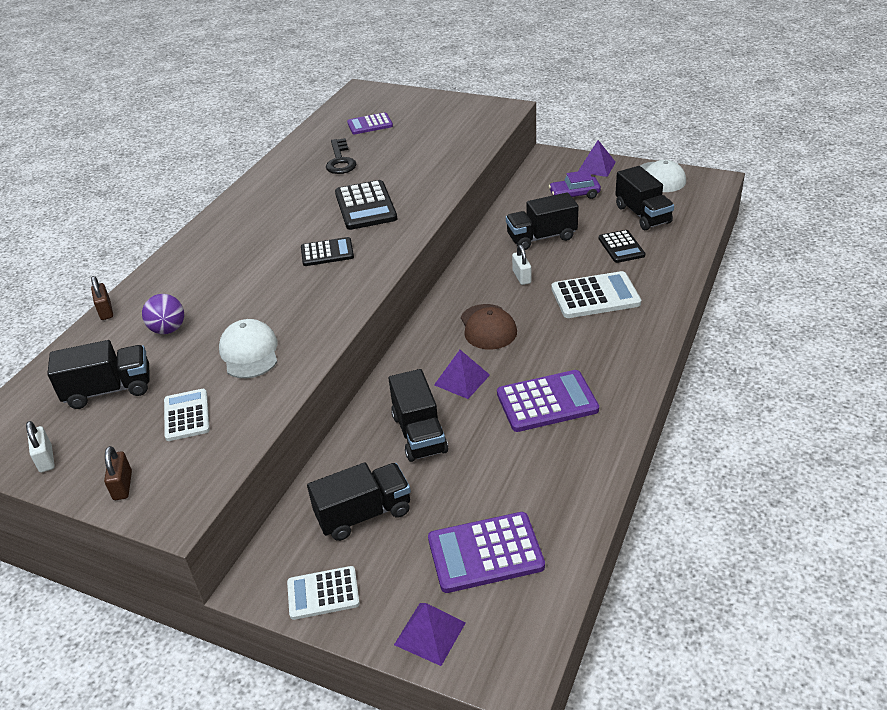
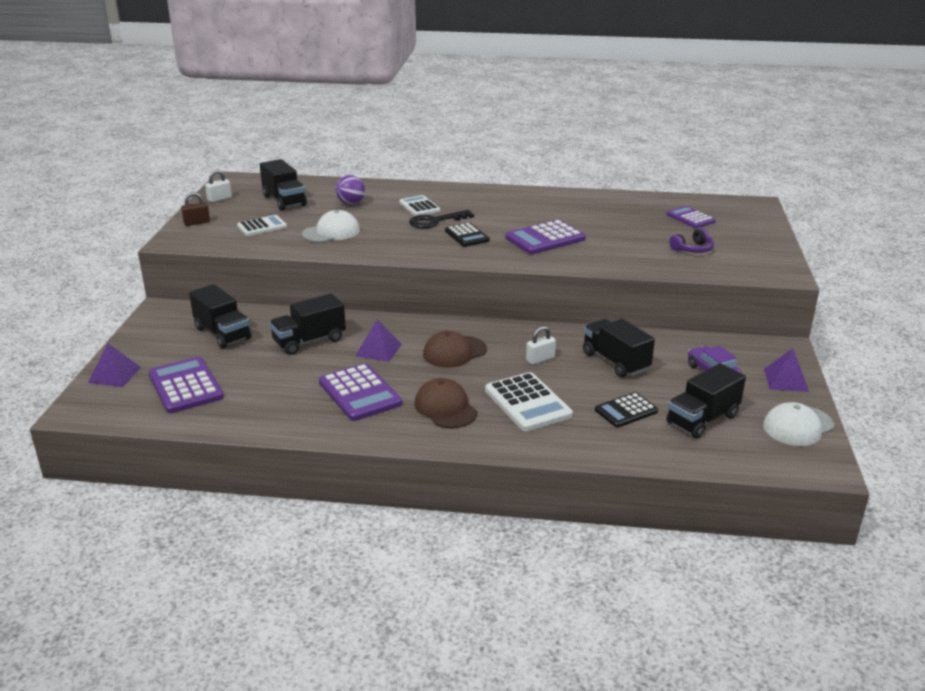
camera: 70 degrees right, 10 degrees down
(106, 311) = (366, 182): brown padlock -> none
(323, 593) = (151, 332): white calculator -> white calculator (419, 207)
(340, 160) = (614, 217): black key -> black key (436, 221)
(365, 206) = (545, 238): black calculator -> purple calculator
(435, 136) = (692, 249): none -> purple headphones
(591, 346) = (445, 408): none -> brown cap

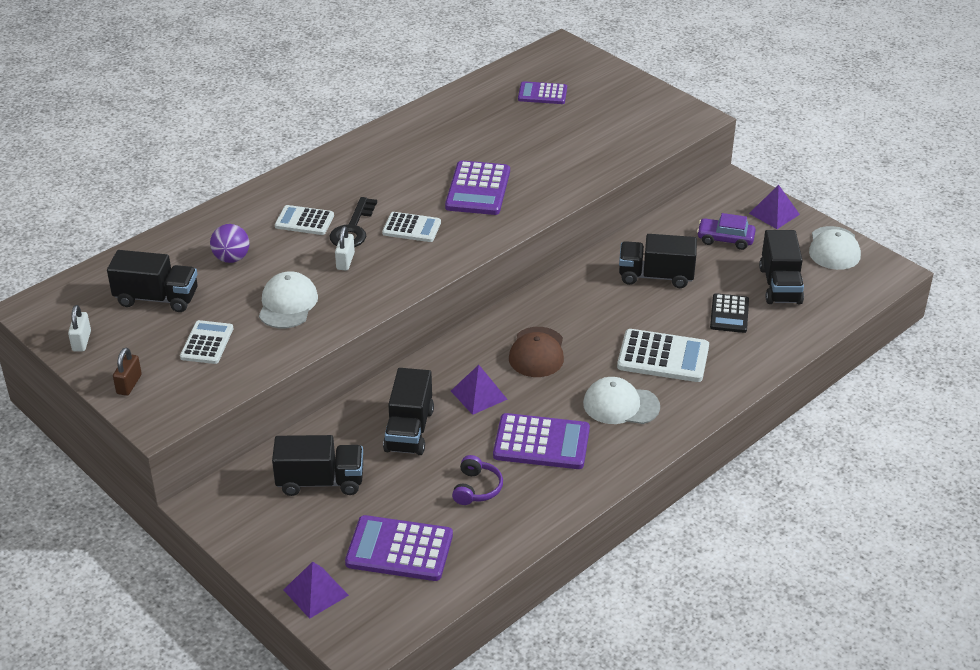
camera: 50 degrees left, 10 degrees up
(445, 408) = (621, 405): brown cap -> white cap
(467, 236) = (411, 228): black calculator -> white calculator
(540, 359) = (605, 312): white padlock -> white padlock (345, 261)
(692, 249) = (599, 129): purple headphones -> purple headphones (476, 488)

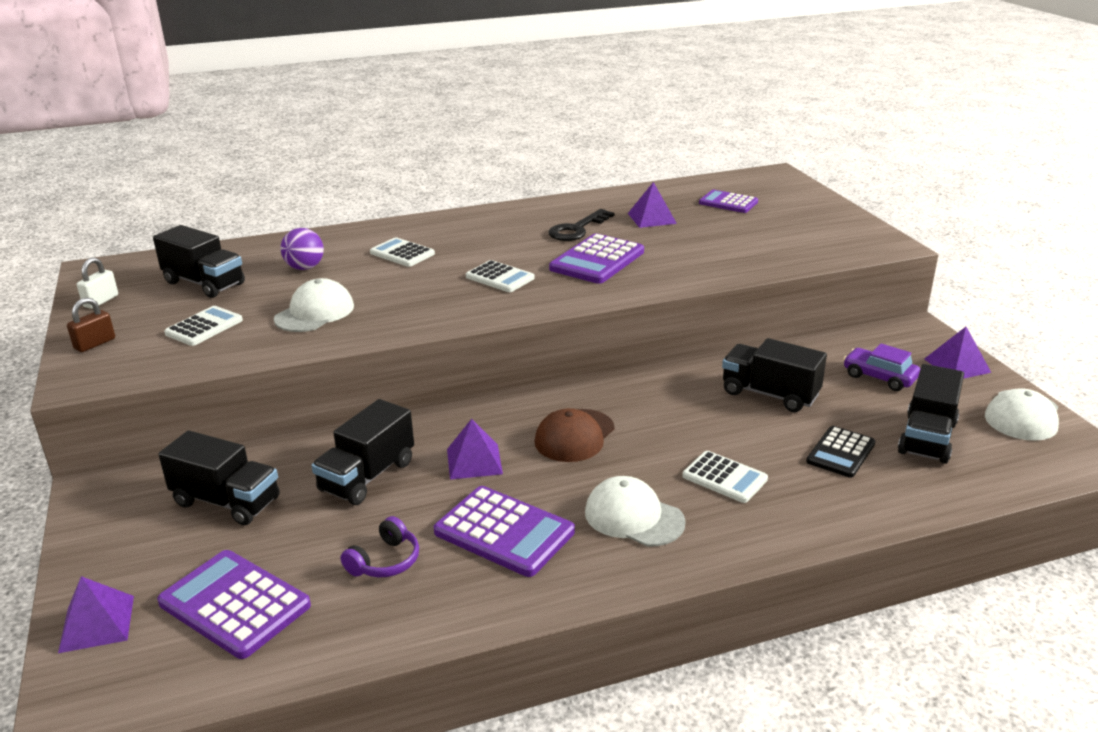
camera: 25 degrees right, 10 degrees down
(345, 261) = (407, 290): white padlock -> none
(353, 229) = (442, 267): black key -> black key (577, 229)
(490, 128) = (651, 218): none -> purple pyramid
(663, 357) = (724, 478): white calculator -> white calculator, size x0.64

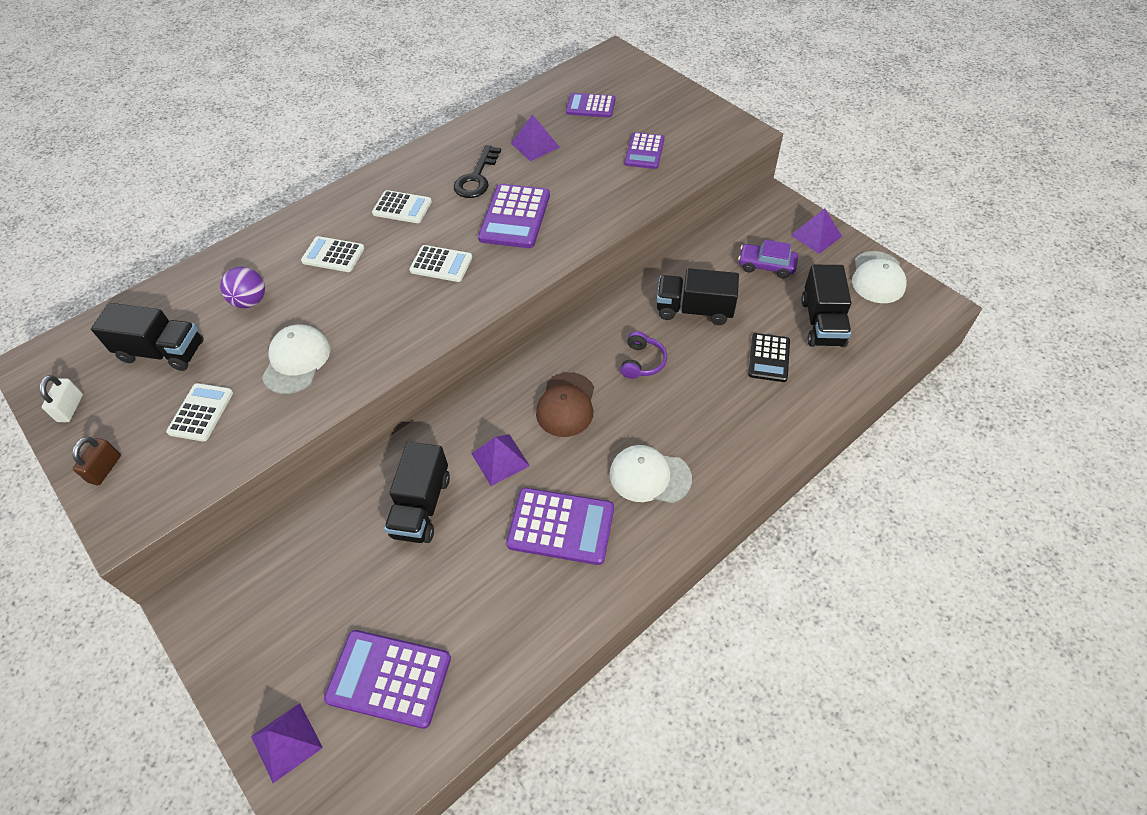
camera: 20 degrees left, 25 degrees up
(226, 502) = (317, 576): black truck -> none
(385, 561) = (484, 590): purple headphones -> purple headphones (642, 362)
(724, 478) = (697, 412): white calculator -> white calculator (402, 207)
(767, 240) = (644, 151): none -> purple calculator

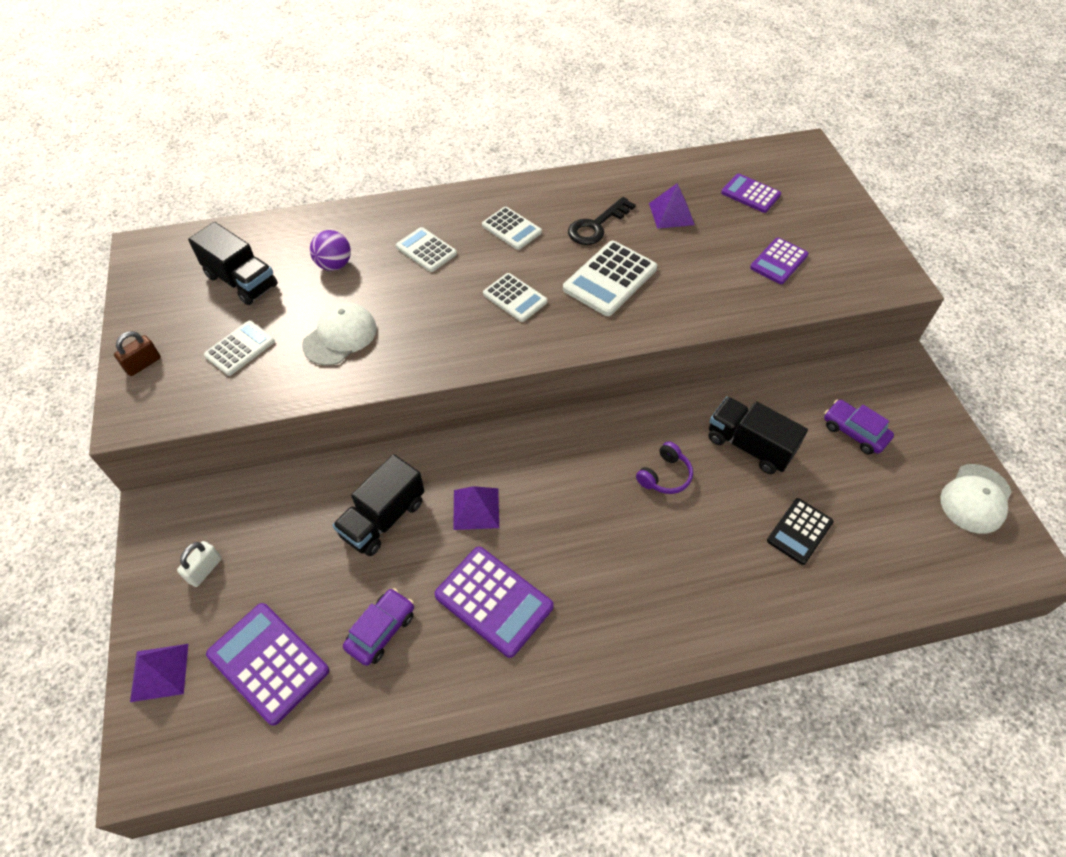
camera: 25 degrees right, 0 degrees up
(70, 408) = (148, 299): white padlock -> white padlock (204, 570)
(477, 599) = (381, 630): none -> purple car
(515, 217) = (610, 279): purple calculator -> white calculator
(566, 405) = (566, 484): brown cap -> none
(649, 476) = (605, 594): white cap -> none
(816, 235) = (930, 422): purple pyramid -> none
(822, 322) = (881, 520): black truck -> none

